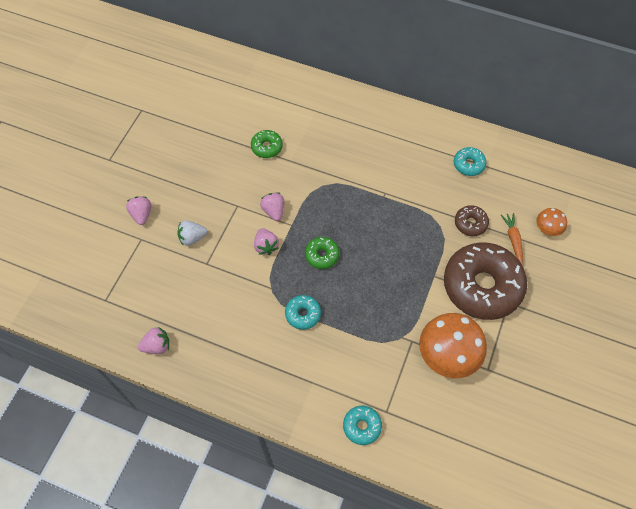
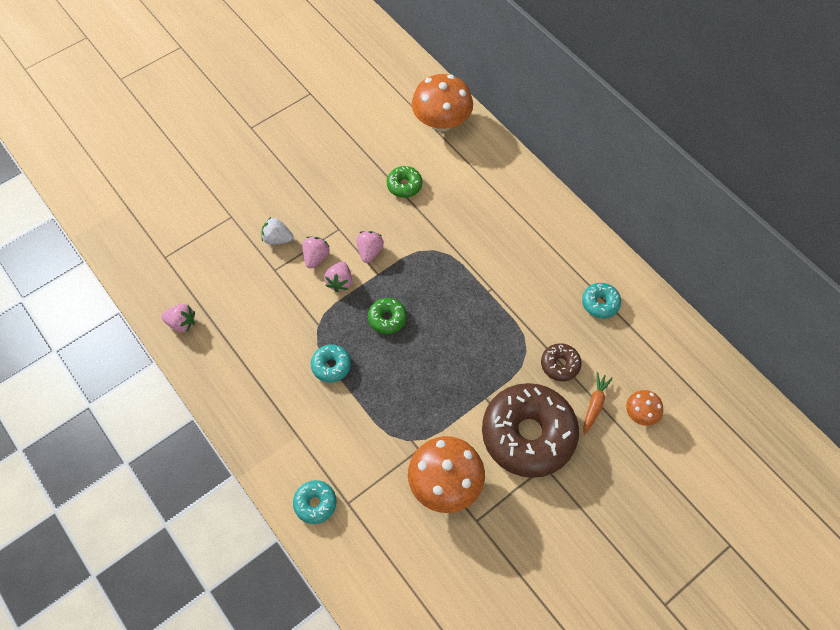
camera: 30 degrees right, 0 degrees up
(142, 214) = (246, 194): pink strawberry -> pink strawberry (316, 257)
(263, 85) = (441, 122): none -> orange mushroom

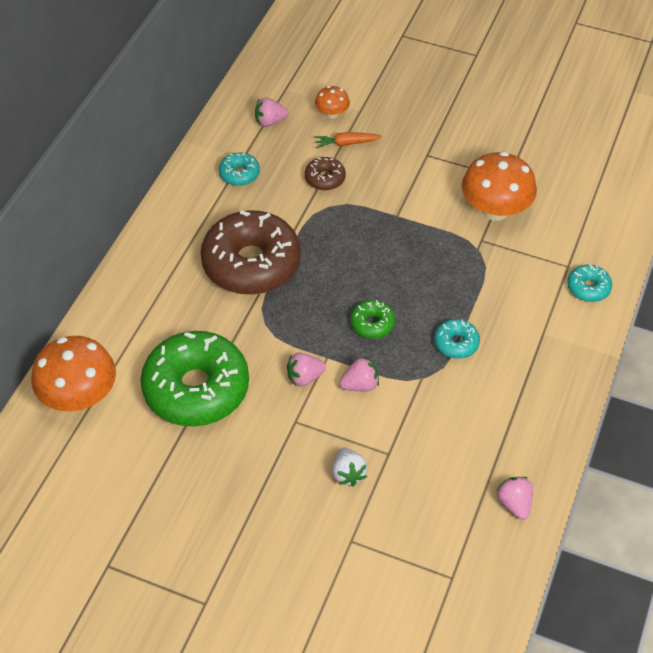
camera: 120 degrees left, 10 degrees down
(316, 257) = (345, 423): pink strawberry -> pink strawberry (270, 122)
(404, 185) = (196, 388): green donut -> green donut, size x2.29
(528, 434) = (408, 175): brown donut -> brown donut (251, 263)

